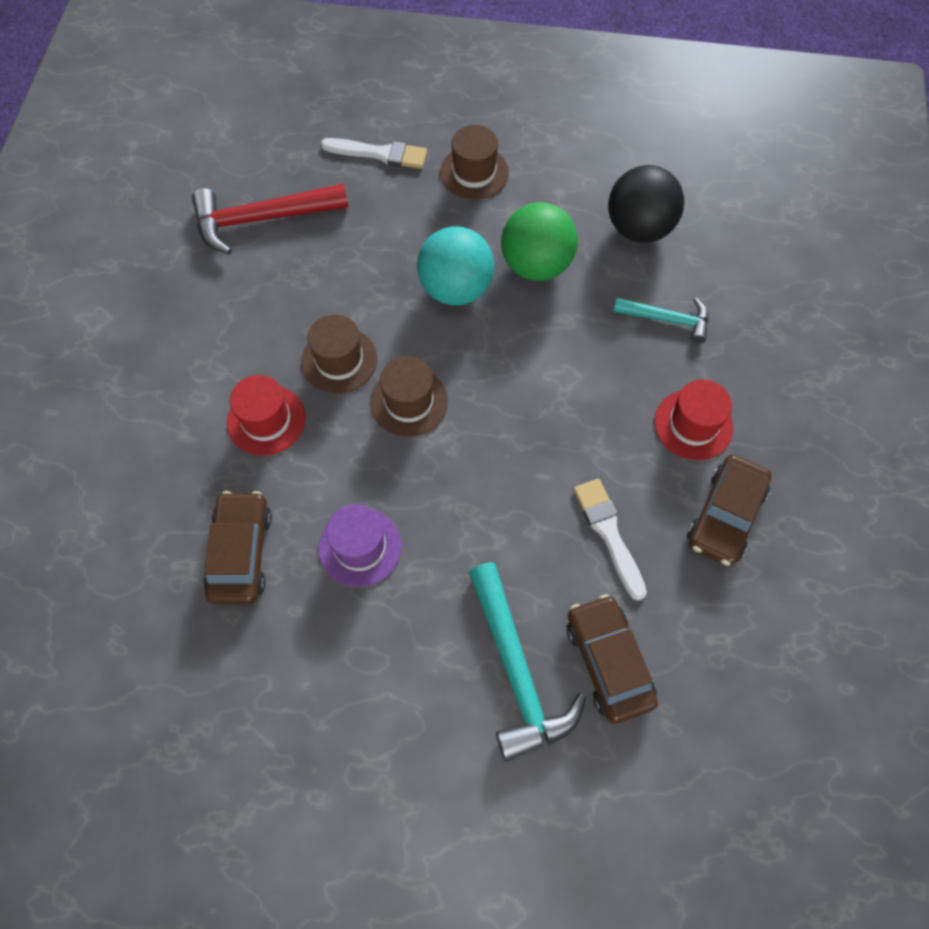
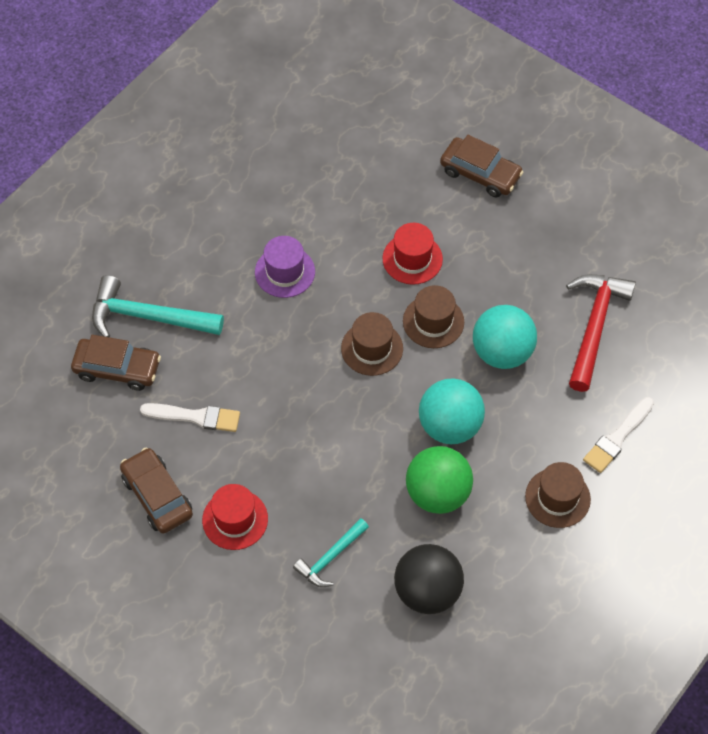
camera: 120 degrees right, 5 degrees down
(241, 553) = (324, 208): brown car -> brown car (480, 173)
(340, 282) = (502, 352): none -> turquoise ball

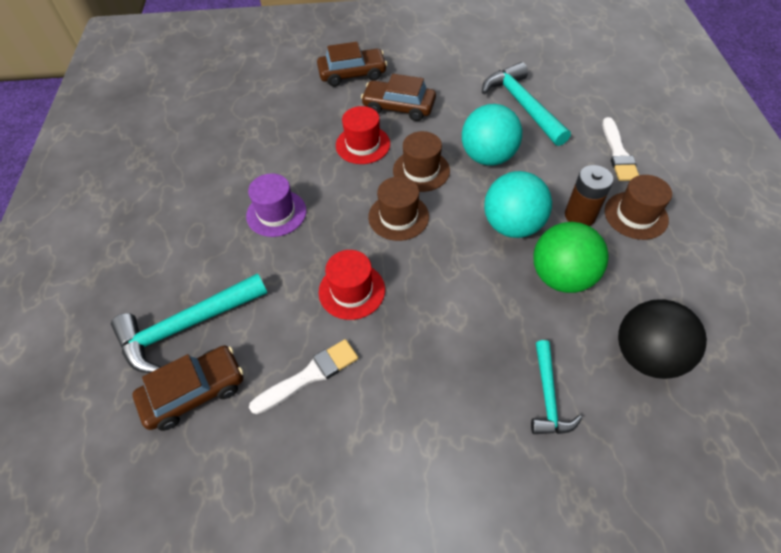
camera: 40 degrees left, 5 degrees down
(157, 496) = (343, 479): brown car -> brown car (399, 107)
(235, 519) = (436, 436): red hat -> red hat (352, 291)
(512, 461) = (580, 215): none -> brown battery
(594, 326) = (522, 105): red hammer -> turquoise hammer

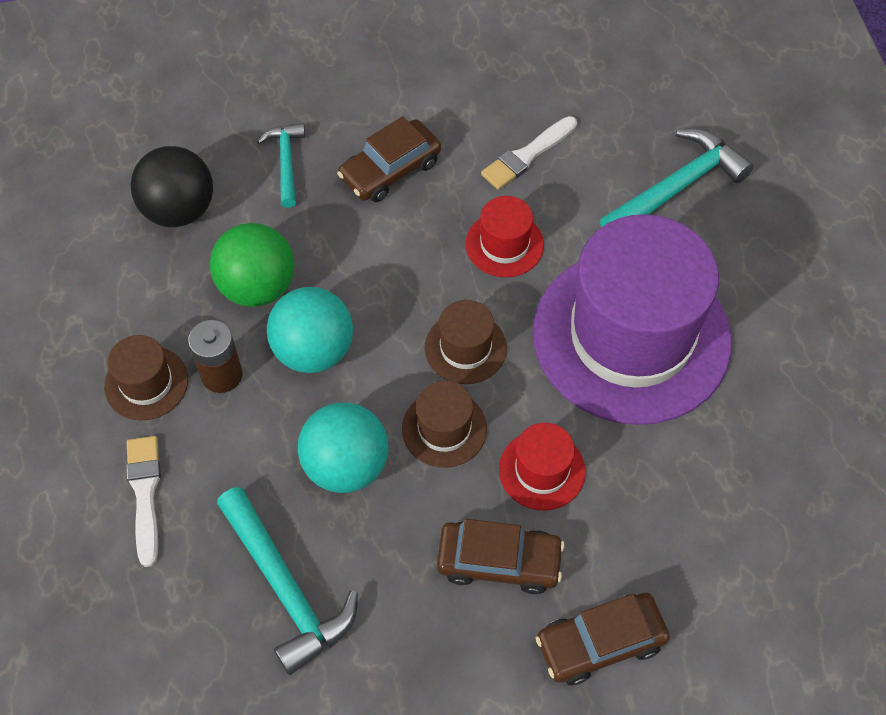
camera: 170 degrees right, 5 degrees up
(194, 392) = (636, 130): brown car -> brown car (390, 169)
(276, 213) = (631, 336): purple hat -> purple hat, size x2.42

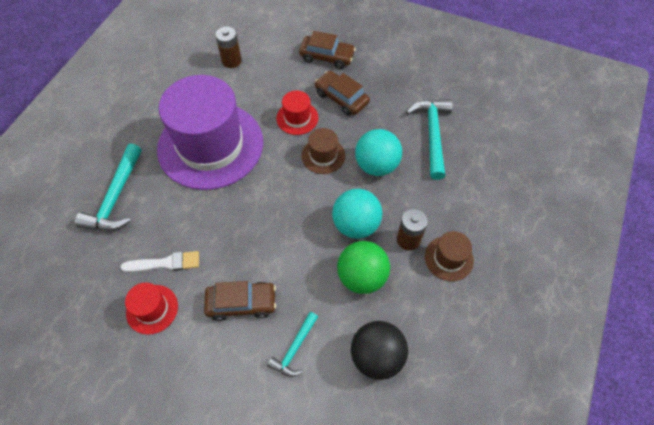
camera: 145 degrees left, 0 degrees up
(145, 493) = (474, 205): white brush -> none
(465, 348) = (285, 183): brown hat -> none
(504, 244) = (223, 221): red hat -> red hat (152, 309)
(677, 187) = (115, 198): turquoise hammer -> turquoise hammer turned 75 degrees counterclockwise
(760, 512) = (231, 61): none -> brown battery

